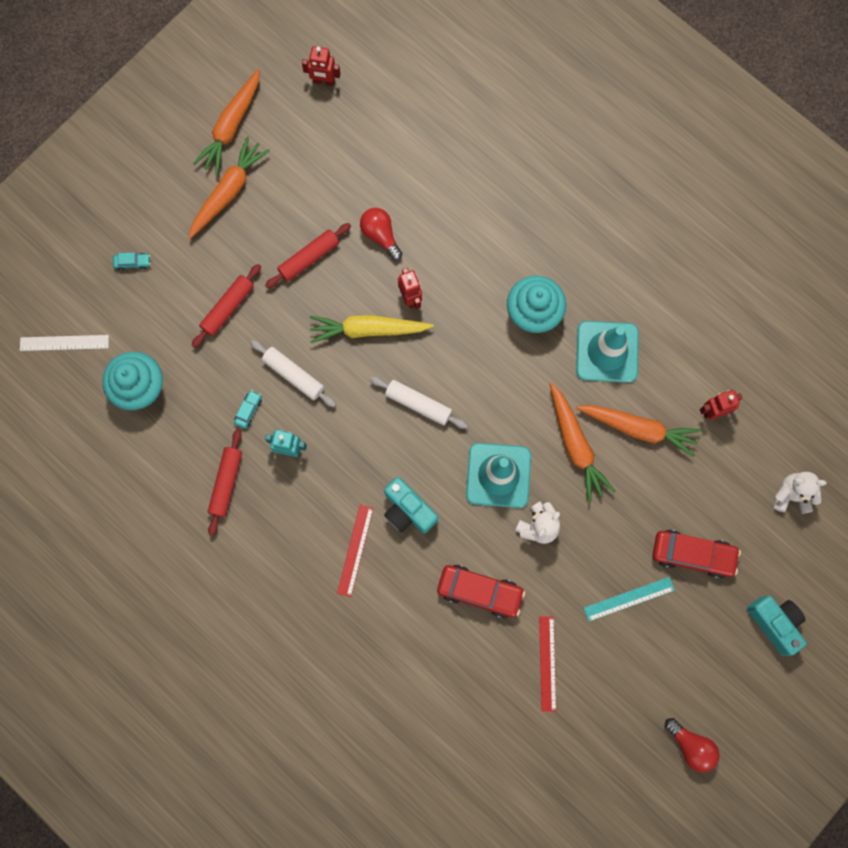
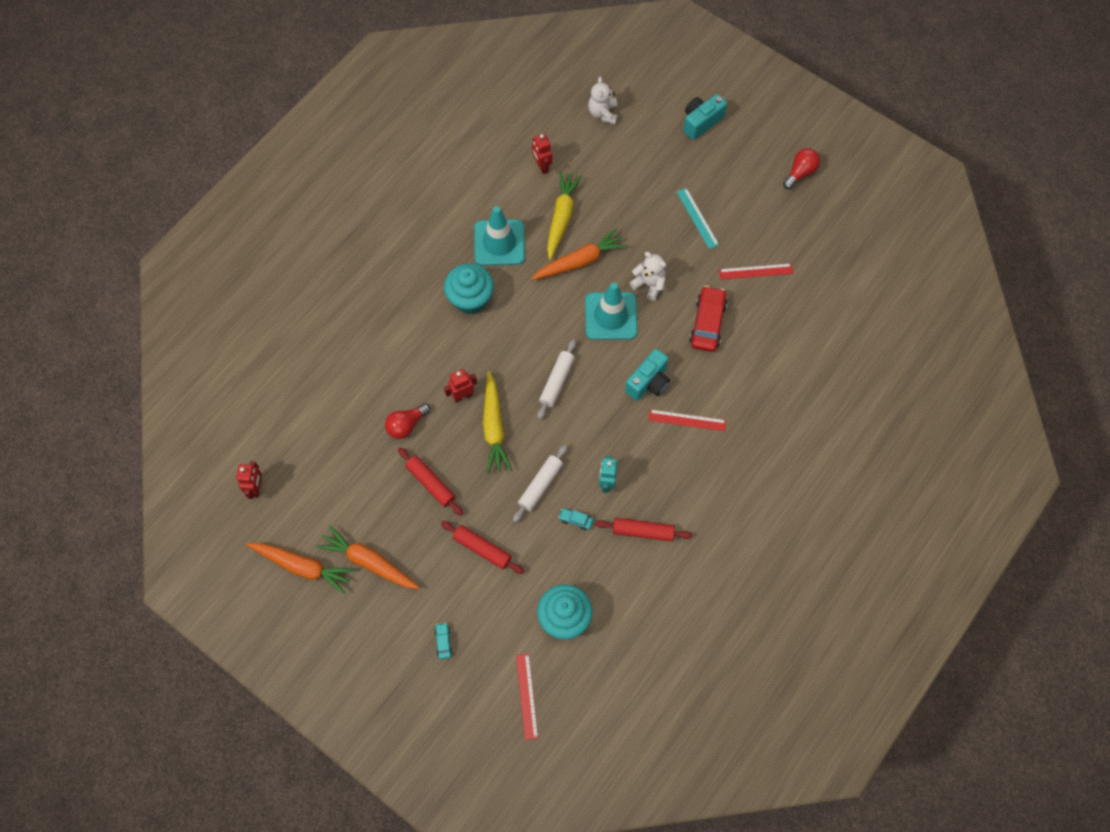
camera: 95 degrees left, 10 degrees down
(64, 343) = (527, 696): white ruler -> red ruler
(638, 429) = (561, 218): orange carrot -> yellow carrot
(692, 554) = (657, 176): red car -> none

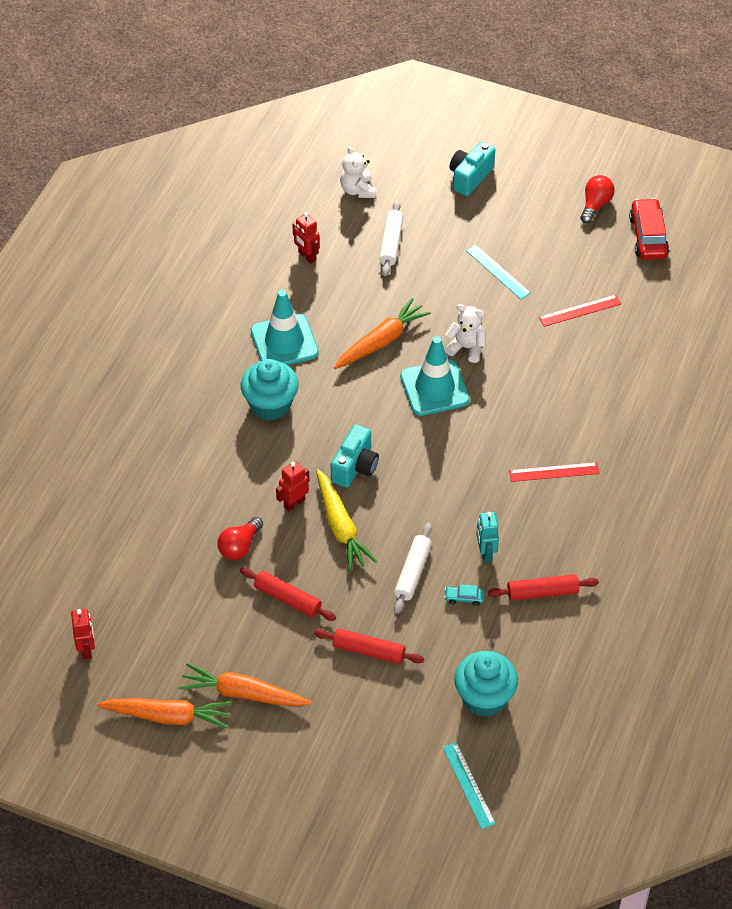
camera: 15 degrees left, 15 degrees down
(443, 642) = (356, 754): turquoise car -> none
(527, 696) = (468, 785): red ruler -> turquoise ruler
(557, 381) = (396, 466): white rolling pin -> white rolling pin (391, 243)
(561, 218) = (346, 302): yellow carrot -> none
(648, 382) = (498, 444): turquoise camera -> turquoise camera (355, 467)
(707, 323) = (544, 372): red car -> red car (648, 236)

